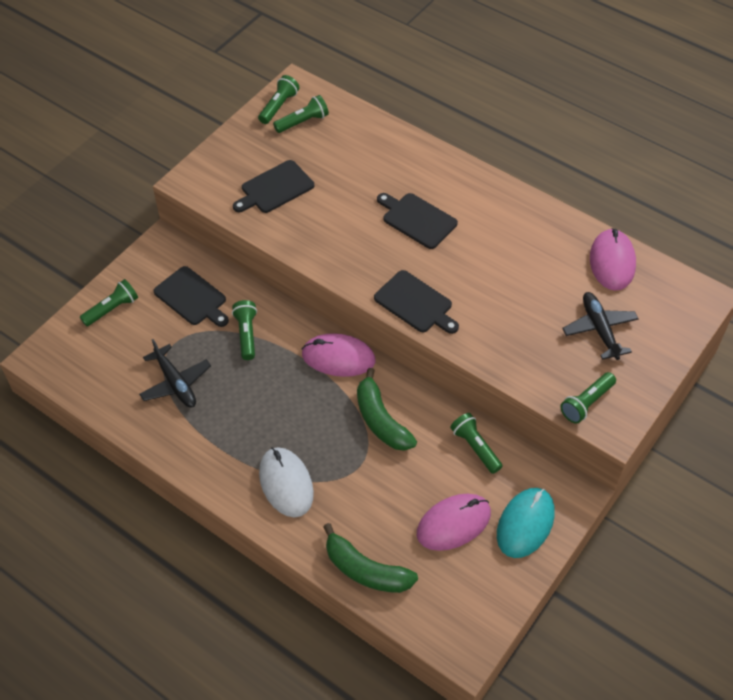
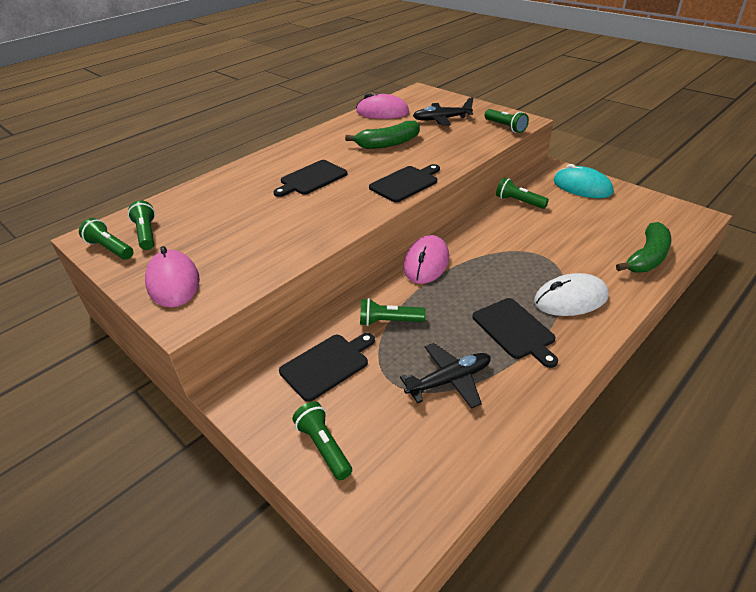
camera: 80 degrees left, 15 degrees down
(275, 188) = (231, 253): black cutting board -> black cutting board (515, 330)
(381, 420) = (495, 243): green banana -> green banana (388, 144)
(453, 523) = (590, 215): pink mouse -> pink mouse (173, 282)
(475, 447) = (519, 202): green flashlight -> green flashlight turned 60 degrees clockwise

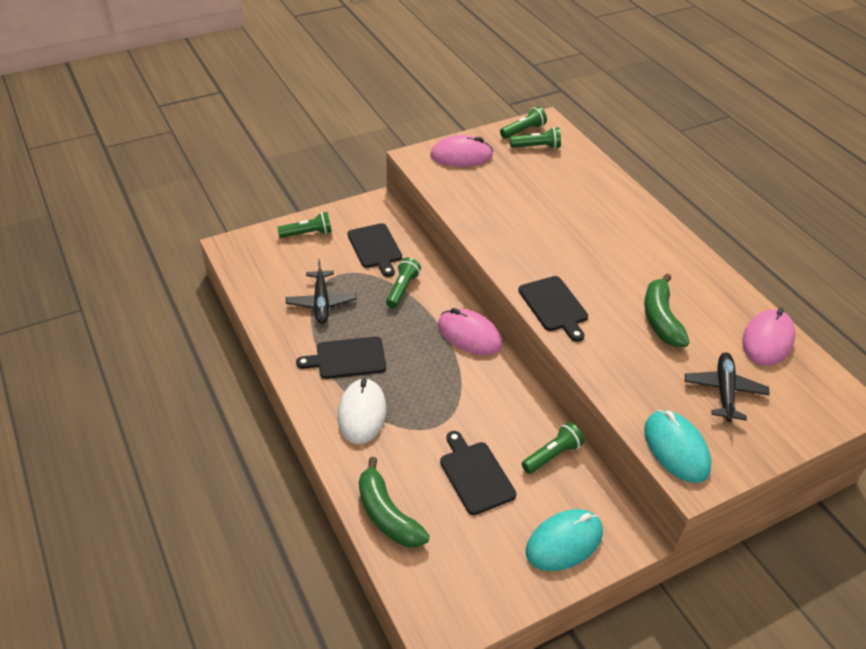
camera: 105 degrees right, 5 degrees up
(311, 178) = (594, 245): black cutting board -> black cutting board (475, 475)
(505, 127) = (676, 448): green flashlight -> turquoise mouse

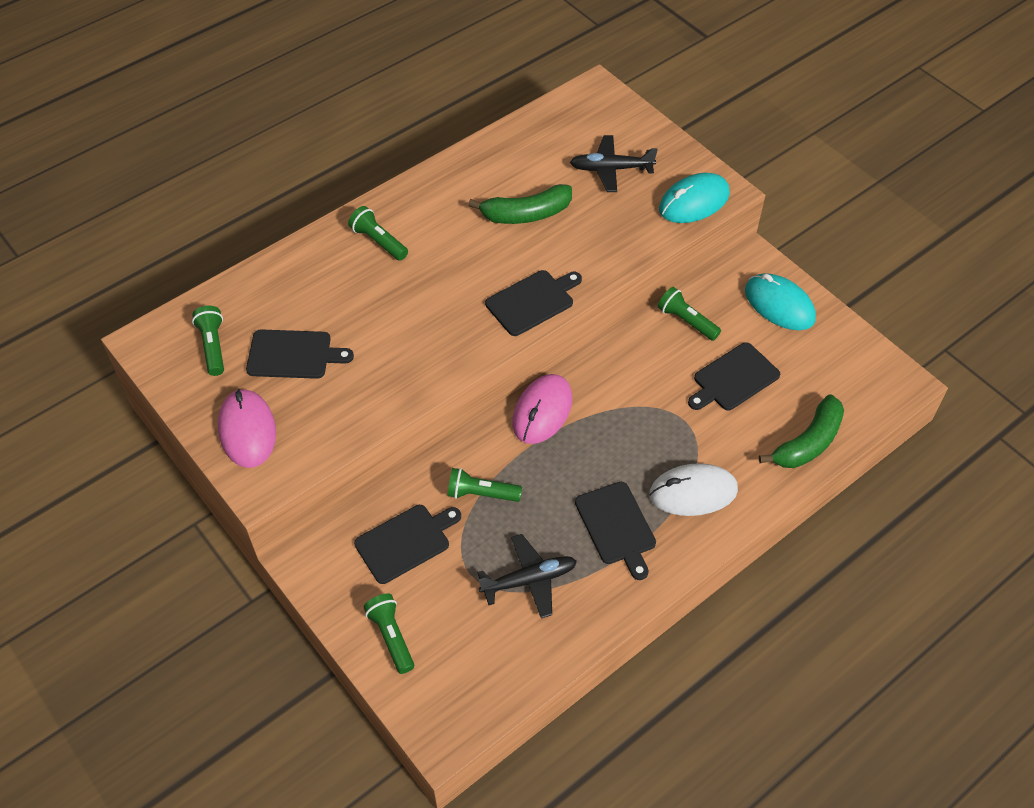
camera: 100 degrees left, 10 degrees up
(522, 179) = (293, 355): none -> black cutting board
(523, 131) = (172, 366): green flashlight -> green flashlight (378, 241)
(767, 340) = (532, 137): pink mouse -> none

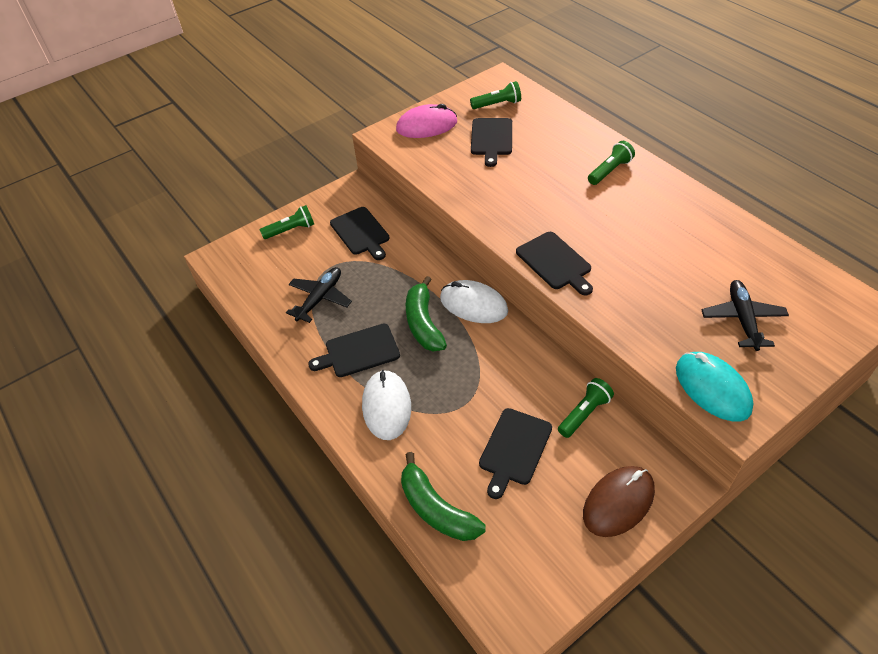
camera: 95 degrees right, 5 degrees down
(481, 494) = (397, 270): green flashlight -> none
(526, 214) = (661, 257): green banana -> green banana (423, 323)
(529, 580) = (320, 298): black plane -> black plane turned 135 degrees counterclockwise
(542, 411) = (473, 304): pink mouse -> white mouse
(733, 378) = (514, 449): black cutting board -> black cutting board turned 120 degrees counterclockwise
(779, 305) = (618, 502): turquoise mouse -> brown mouse

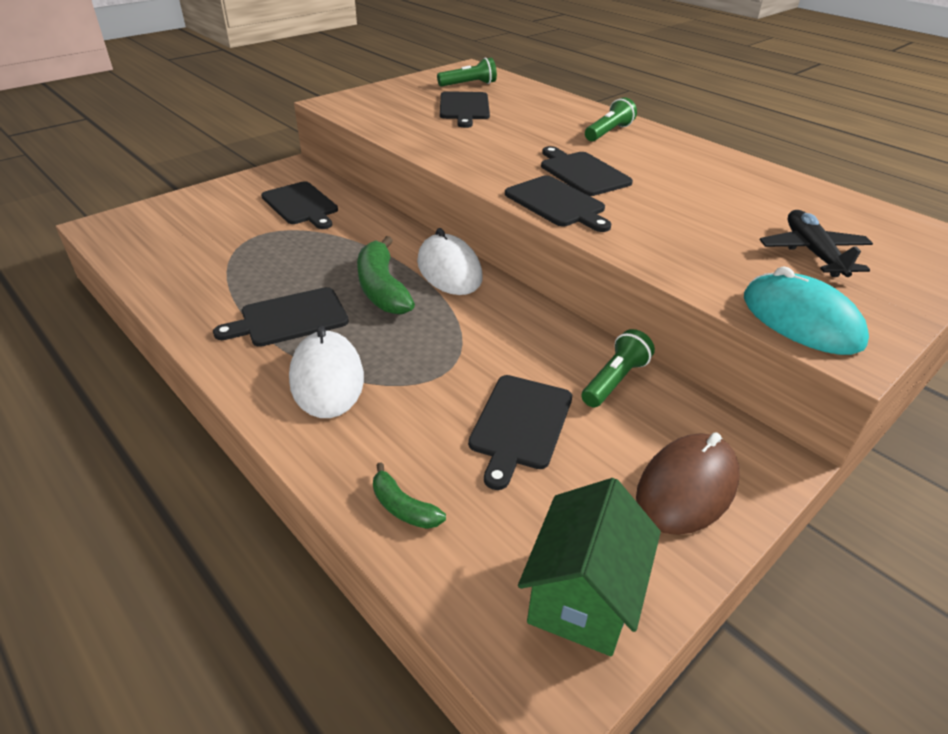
camera: 10 degrees left, 10 degrees down
(291, 230) = (209, 202): green flashlight -> none
(320, 298) = (240, 265): black plane -> none
(426, 126) = (386, 97): pink mouse -> none
(436, 509) = (403, 507): green banana -> green banana, size x0.53
(473, 304) = (449, 270): white mouse -> white mouse turned 45 degrees clockwise
(540, 574) = (582, 596): none -> green house
(580, 225) = (582, 173): none -> black cutting board

